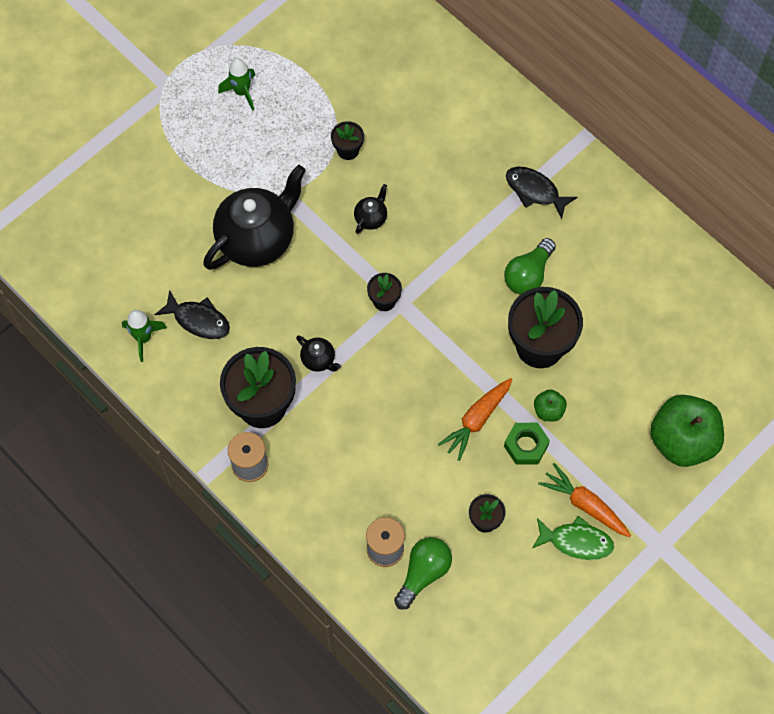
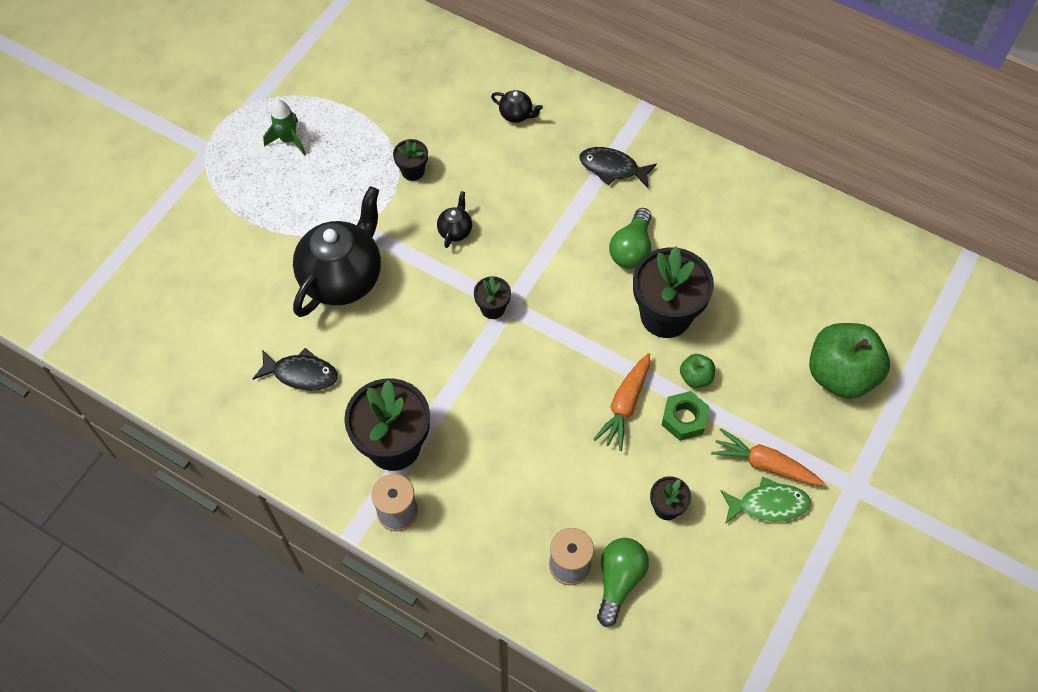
camera: 15 degrees left, 5 degrees down
(143, 338) = (246, 406): green rocket -> none
(318, 360) = (441, 384): black teapot -> black teapot (516, 115)

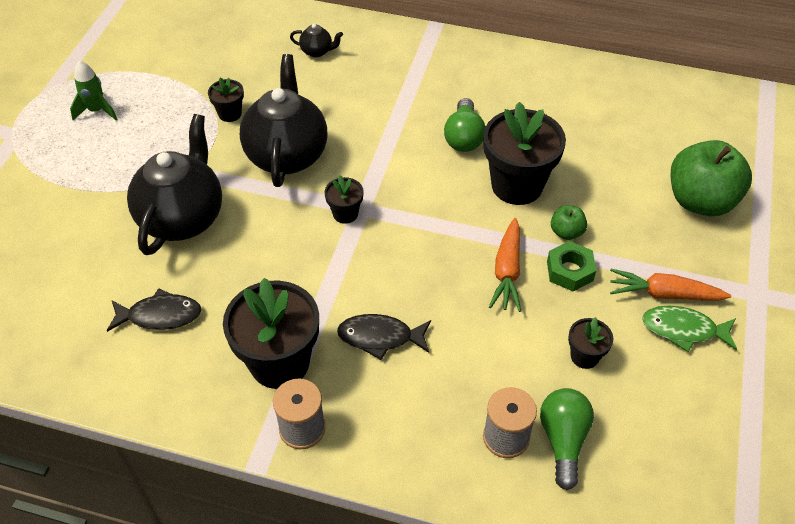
camera: 15 degrees left, 10 degrees down
(455, 231) = (287, 155): black teapot -> black teapot, size x2.38
(612, 168) = (422, 77): black fish -> black fish (380, 337)
(768, 504) = (683, 330): green fish -> green fish turned 150 degrees counterclockwise

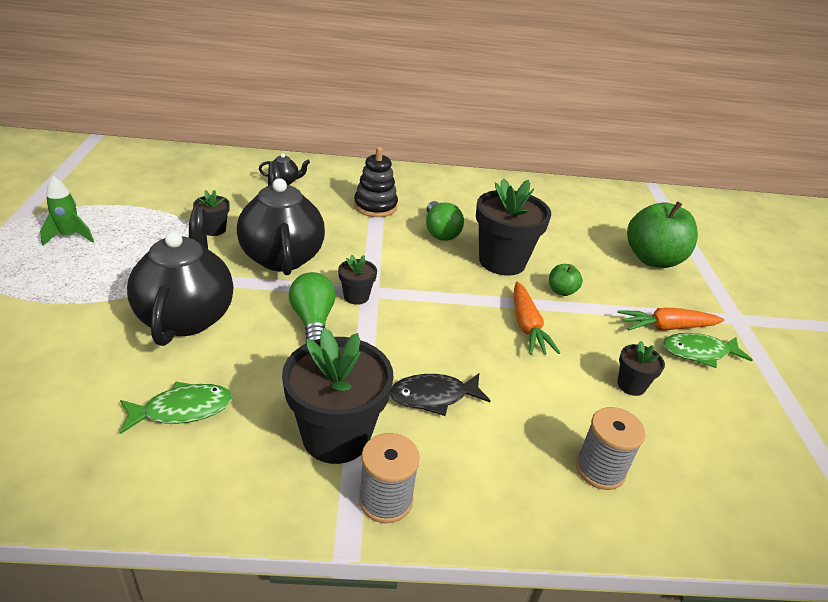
camera: 20 degrees left, 15 degrees down
(160, 315) = (182, 409): black fish -> green fish
(405, 94) = (375, 206): none -> black stacking toy
(563, 440) = (654, 462): green light bulb -> green light bulb (313, 321)
(569, 271) = (580, 319): green nut -> none

